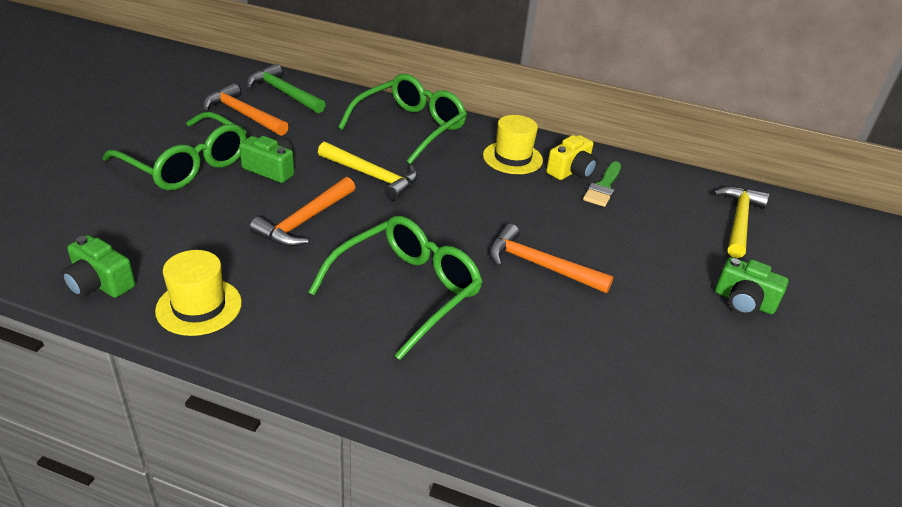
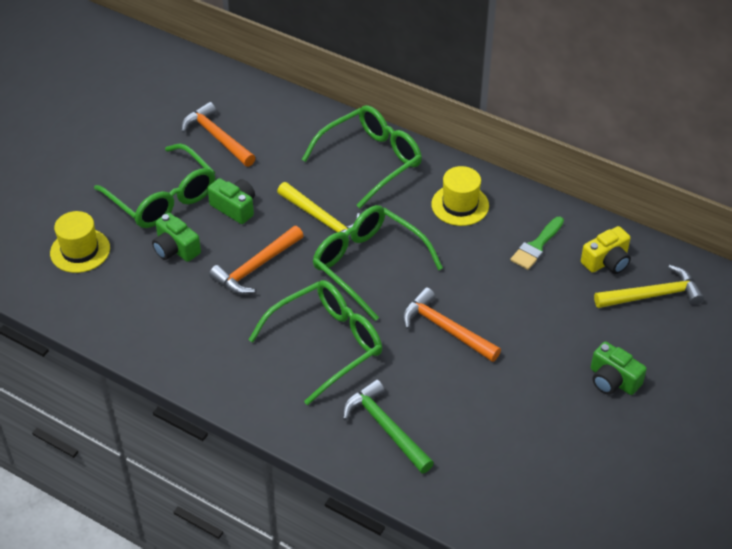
camera: 15 degrees right, 10 degrees up
(99, 283) = (94, 317): green camera -> green camera (176, 249)
(199, 306) = (165, 344): yellow hat -> yellow hat (80, 250)
(284, 93) = (258, 109): green hammer -> green hammer (385, 428)
(433, 212) = (368, 265): none -> green glasses
(571, 171) = (512, 225): yellow camera -> yellow camera (606, 261)
(738, 221) = (652, 295): yellow hammer -> yellow hammer turned 45 degrees clockwise

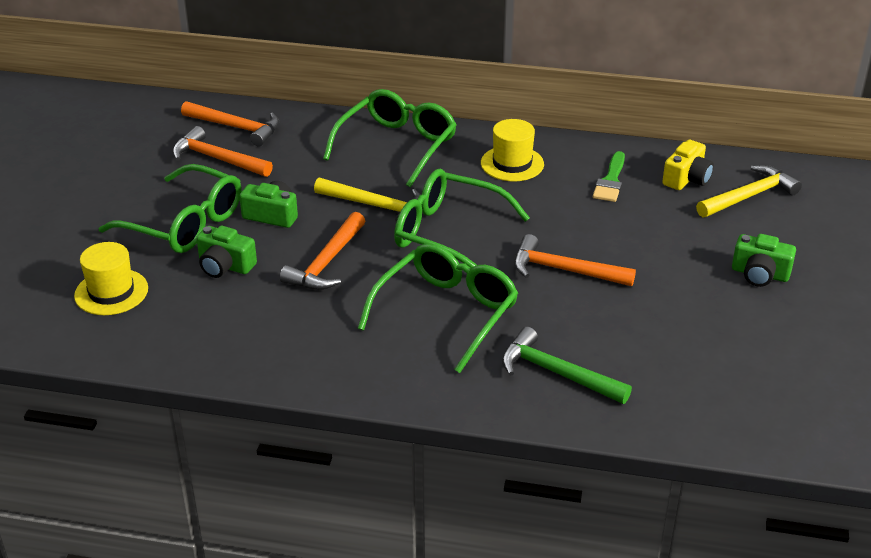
camera: 20 degrees left, 10 degrees down
(247, 107) = (236, 127): none -> orange hammer

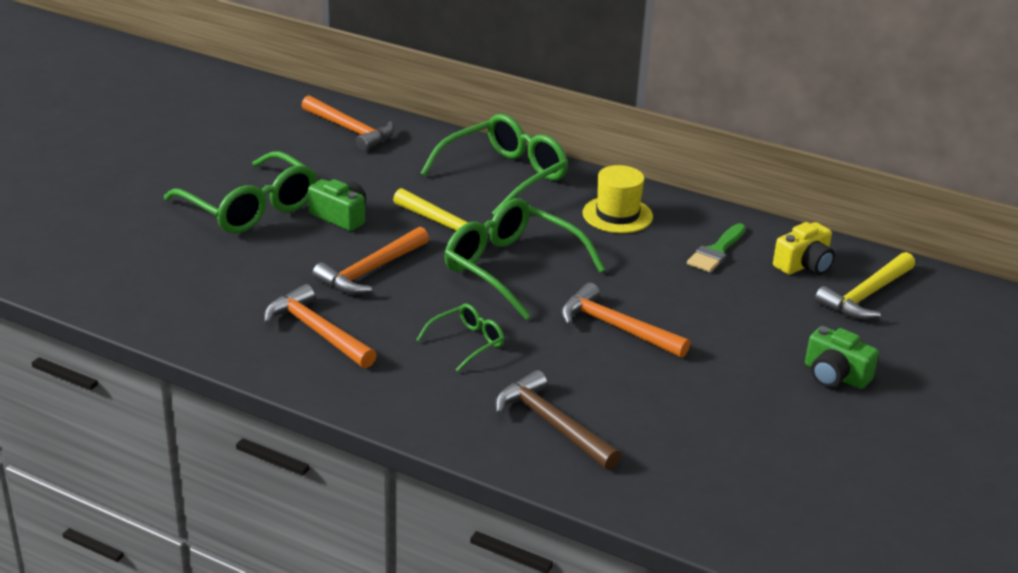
camera: 15 degrees right, 5 degrees down
(111, 292) = (145, 255): yellow hat -> none
(217, 159) = (315, 155): orange hammer -> orange hammer (317, 332)
(225, 266) = (268, 254): green camera -> none
(446, 313) = (467, 343): green glasses -> green glasses, size x0.51
(557, 373) = (552, 424): green hammer -> brown hammer
(749, 196) = (866, 295): yellow hammer -> yellow hammer turned 150 degrees clockwise

